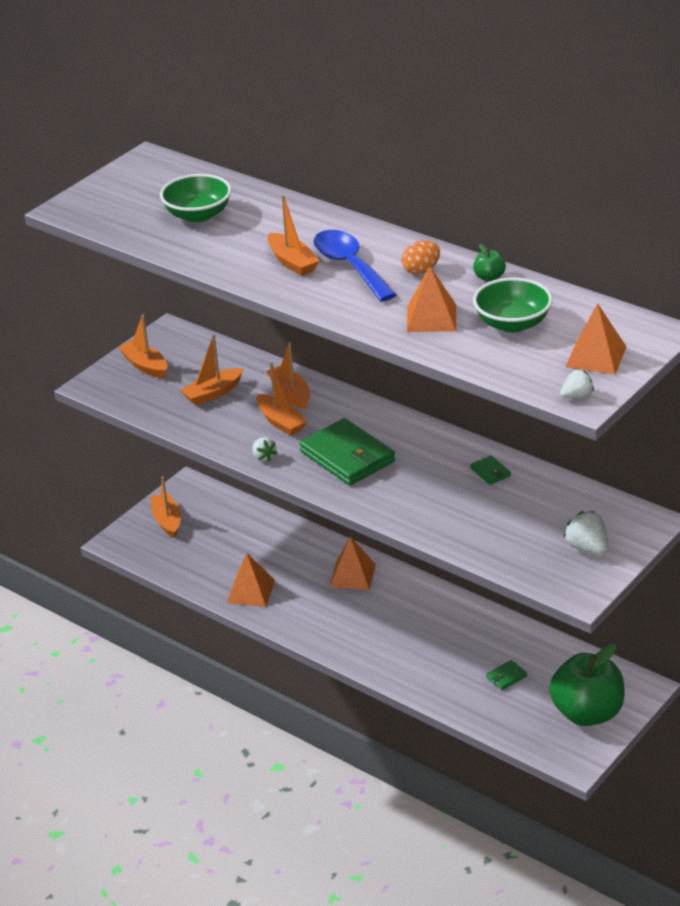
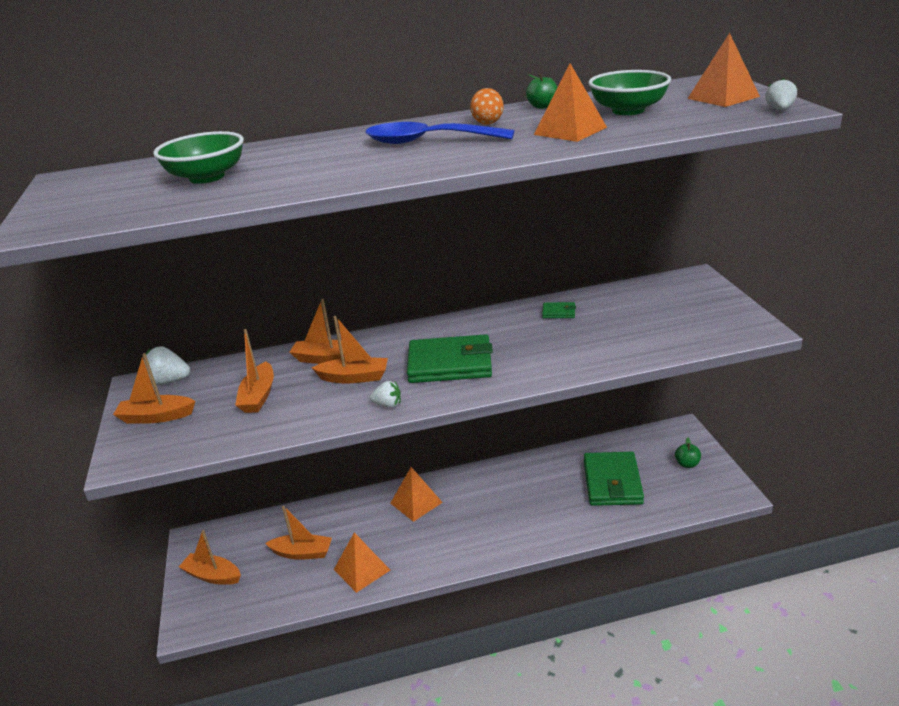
camera: 50 degrees left, 5 degrees down
(292, 262) = (374, 158): orange boat -> orange boat (302, 553)
(506, 677) = (612, 482): green wallet -> green wallet, size x2.35
(587, 548) = (703, 308): white strawberry -> white strawberry (168, 381)
(587, 713) = (687, 464): green apple -> green apple, size x0.40

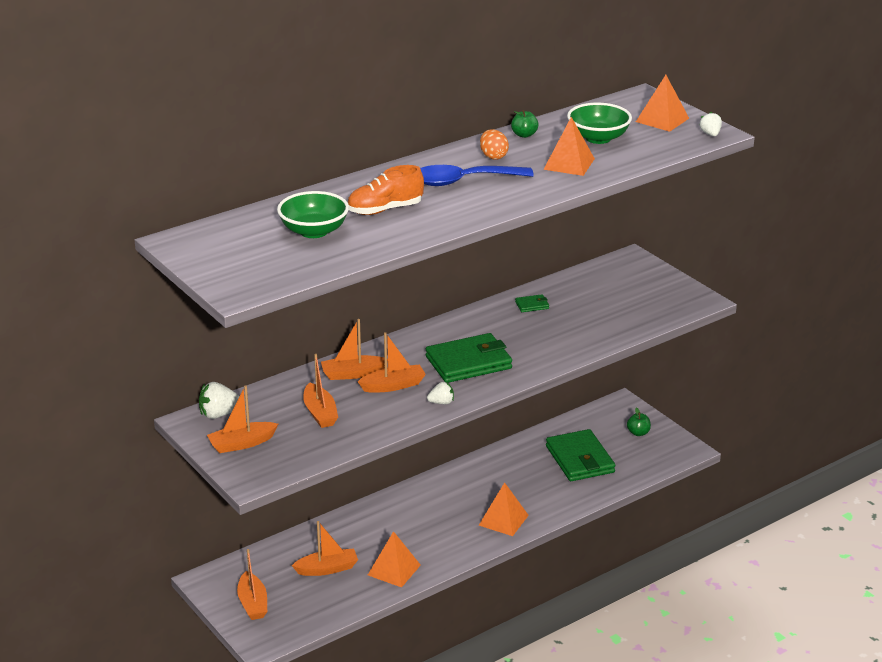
camera: 25 degrees left, 0 degrees up
(212, 575) = (253, 603): orange boat -> orange boat turned 105 degrees counterclockwise
(309, 162) = (385, 210): none -> orange shoe
(416, 502) = (408, 508): orange pyramid -> orange pyramid (503, 520)

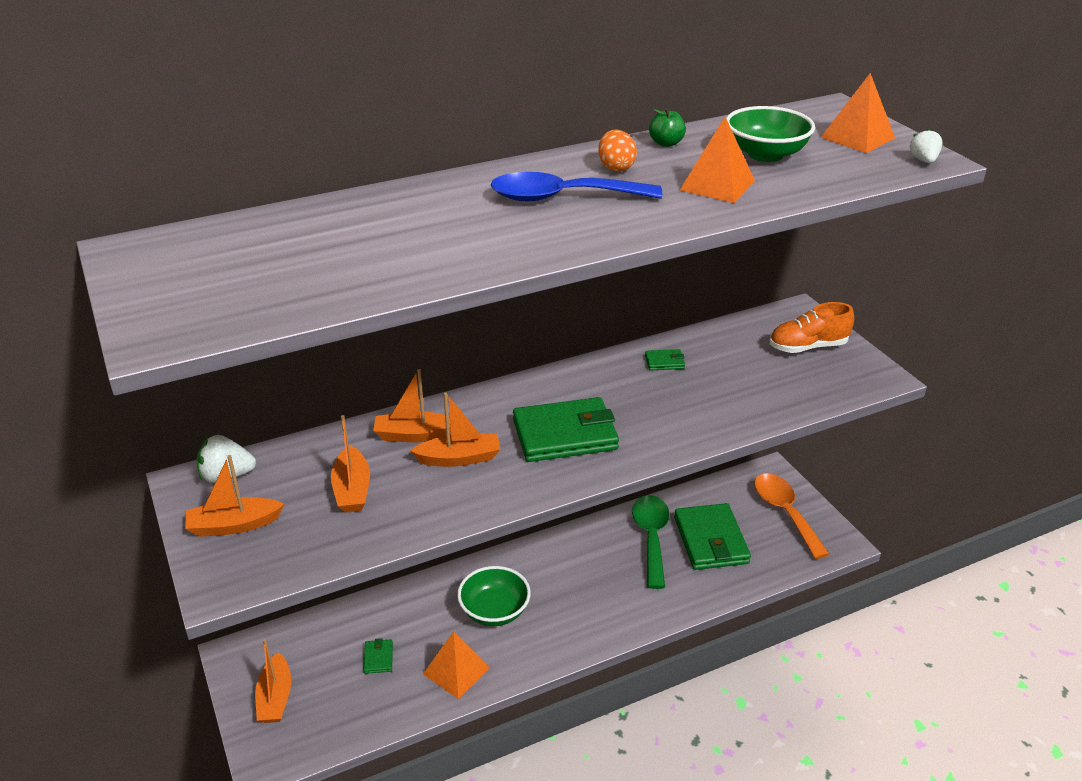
camera: 10 degrees right, 5 degrees up
(314, 231) = (323, 251): green bowl -> green bowl (494, 611)
(327, 569) = (378, 658): orange boat -> green wallet
(385, 210) = (437, 229): orange shoe -> orange shoe (808, 347)
(441, 402) = (513, 491): white strawberry -> none
(503, 520) = (604, 615): orange pyramid -> none
(529, 462) = (651, 537): none -> green spoon
(638, 433) = (785, 513): green apple -> orange spoon

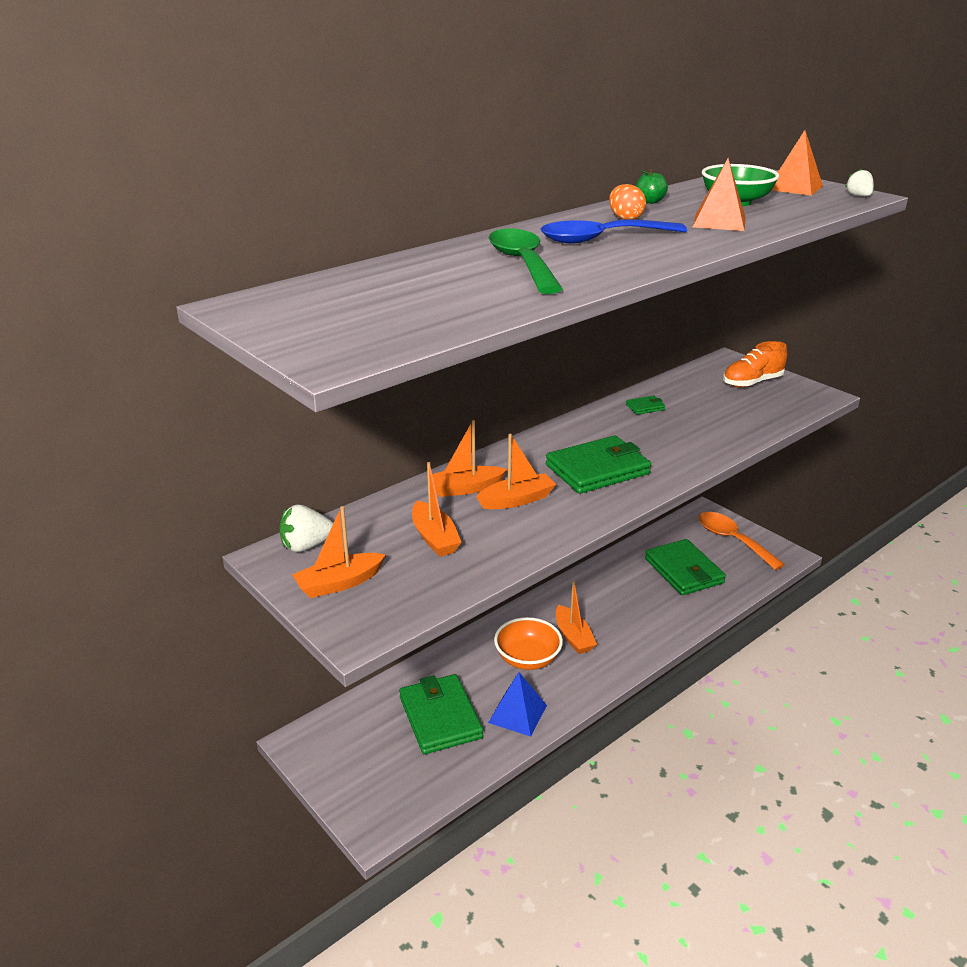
camera: 15 degrees left, 5 degrees down
(275, 697) = (357, 771): orange boat -> orange boat (573, 637)
(378, 658) = (440, 717): green wallet -> green wallet, size x2.35
(456, 671) = (517, 714): orange pyramid -> blue pyramid
(494, 611) = (527, 659): green bowl -> orange bowl
(651, 537) = (633, 577): green spoon -> green spoon (522, 263)

